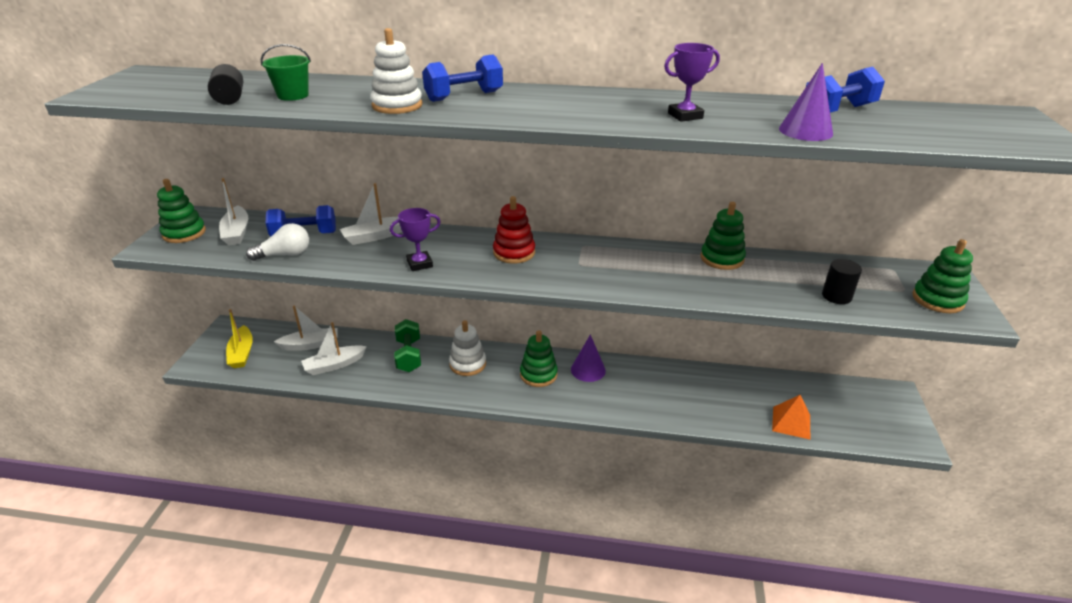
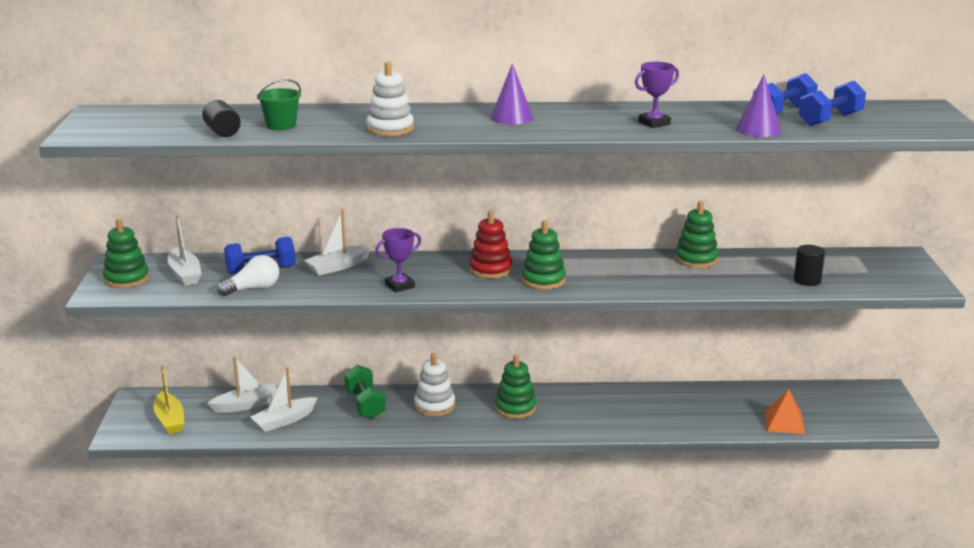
camera: 10 degrees left, 10 degrees down
(464, 96) = (446, 117): blue dumbbell -> blue dumbbell (830, 120)
(588, 370) = (567, 399): purple cone -> purple cone (511, 117)
(937, 300) = (896, 276): green stacking toy -> green stacking toy (543, 280)

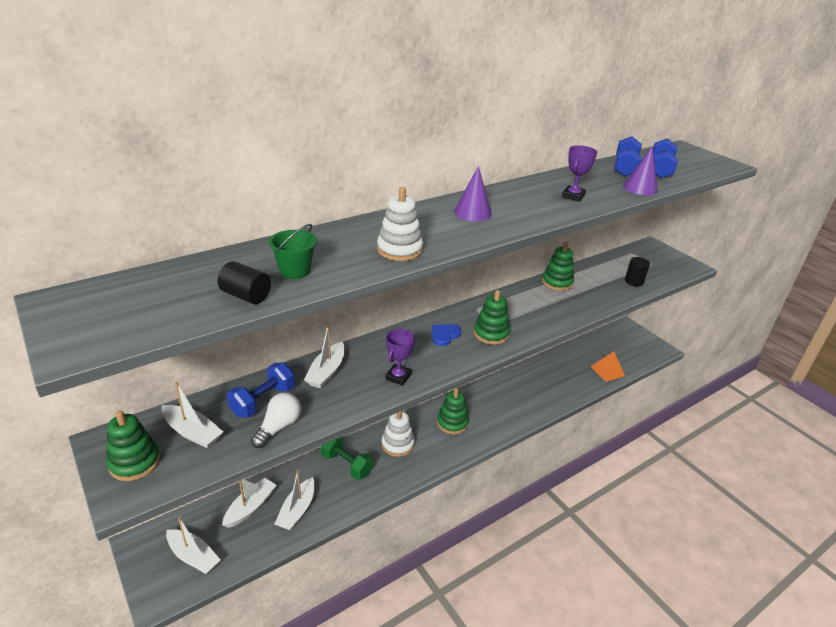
camera: 35 degrees left, 10 degrees up
(170, 420) = (193, 556): yellow boat -> white boat
(490, 269) = (444, 335): red stacking toy -> blue heart

